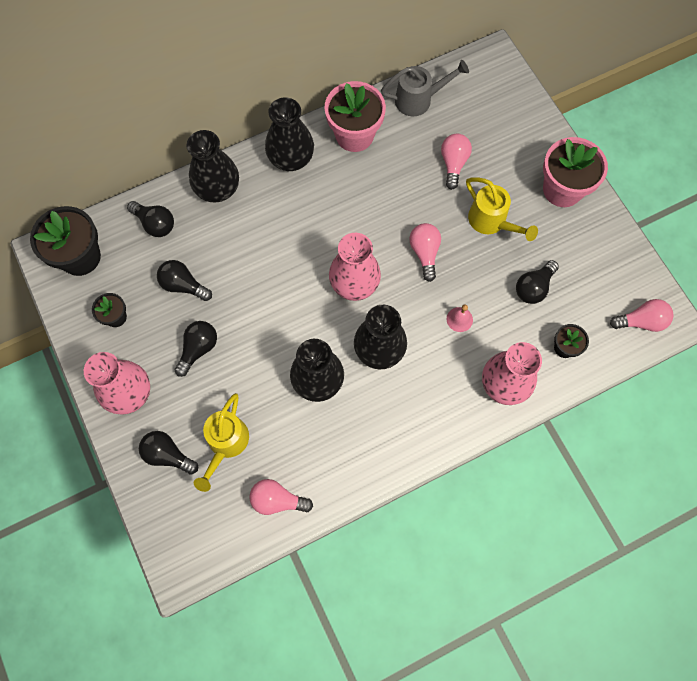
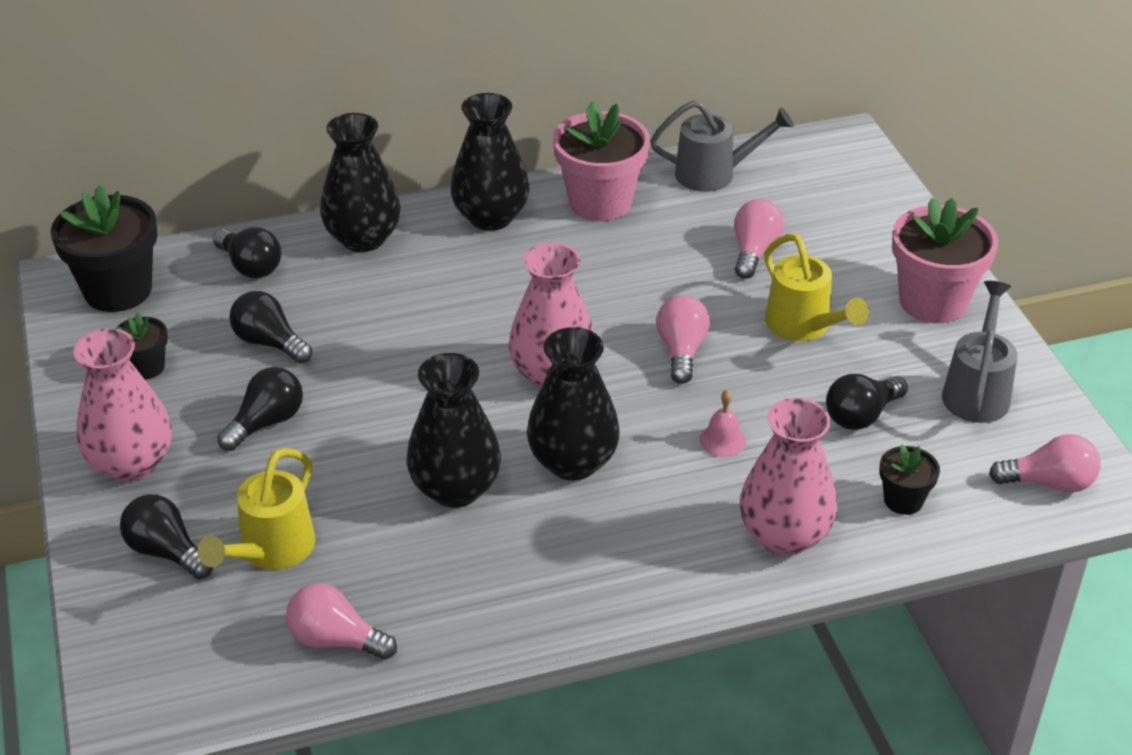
camera: 10 degrees right, 30 degrees down
(595, 257) = (977, 391): none -> grey watering can

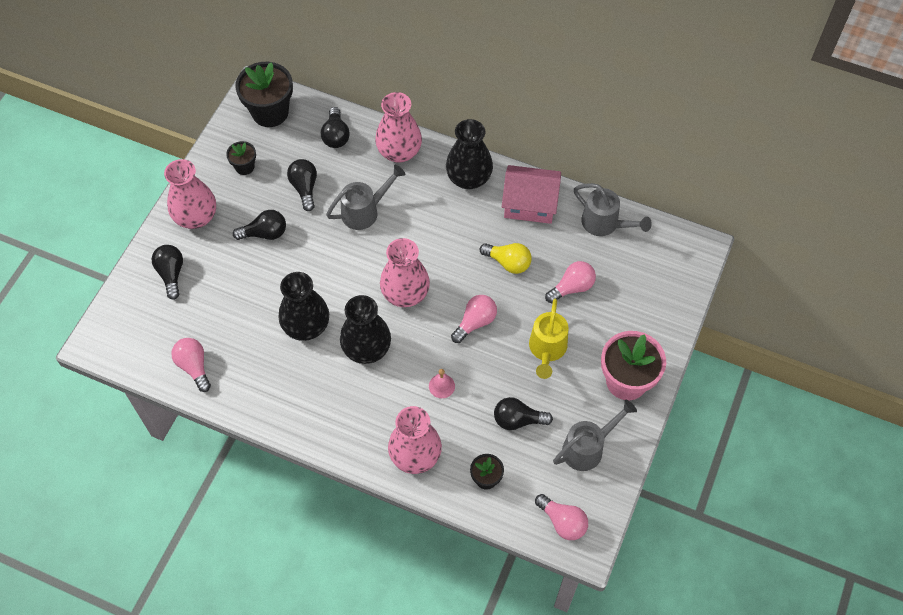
camera: 40 degrees right, 20 degrees up
(270, 551) = (208, 303): yellow watering can -> none
(363, 238) = (399, 152): black vase -> pink vase
(389, 321) = (365, 211): none -> grey watering can
(600, 202) = (530, 204): pink flower pot -> pink house
(646, 270) = (508, 262): none -> yellow light bulb

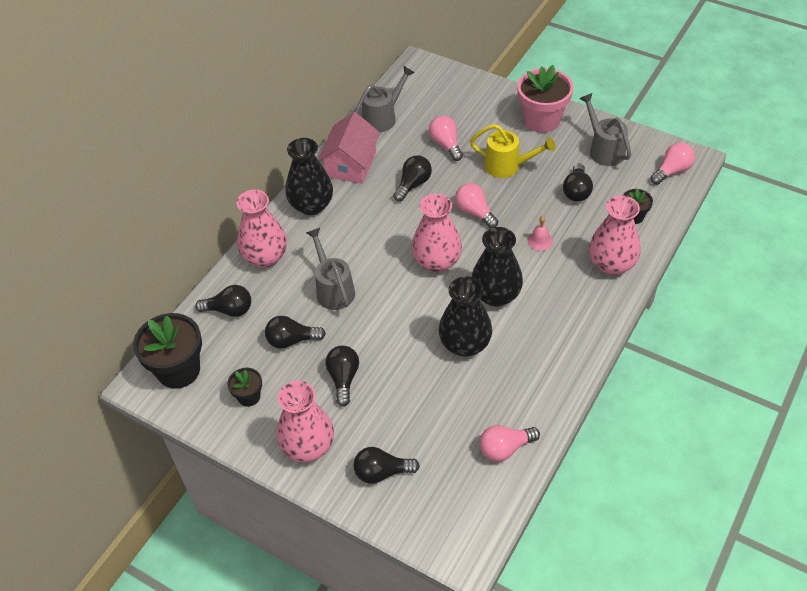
camera: 80 degrees left, 10 degrees down
(508, 262) = (413, 184): yellow light bulb -> black light bulb

